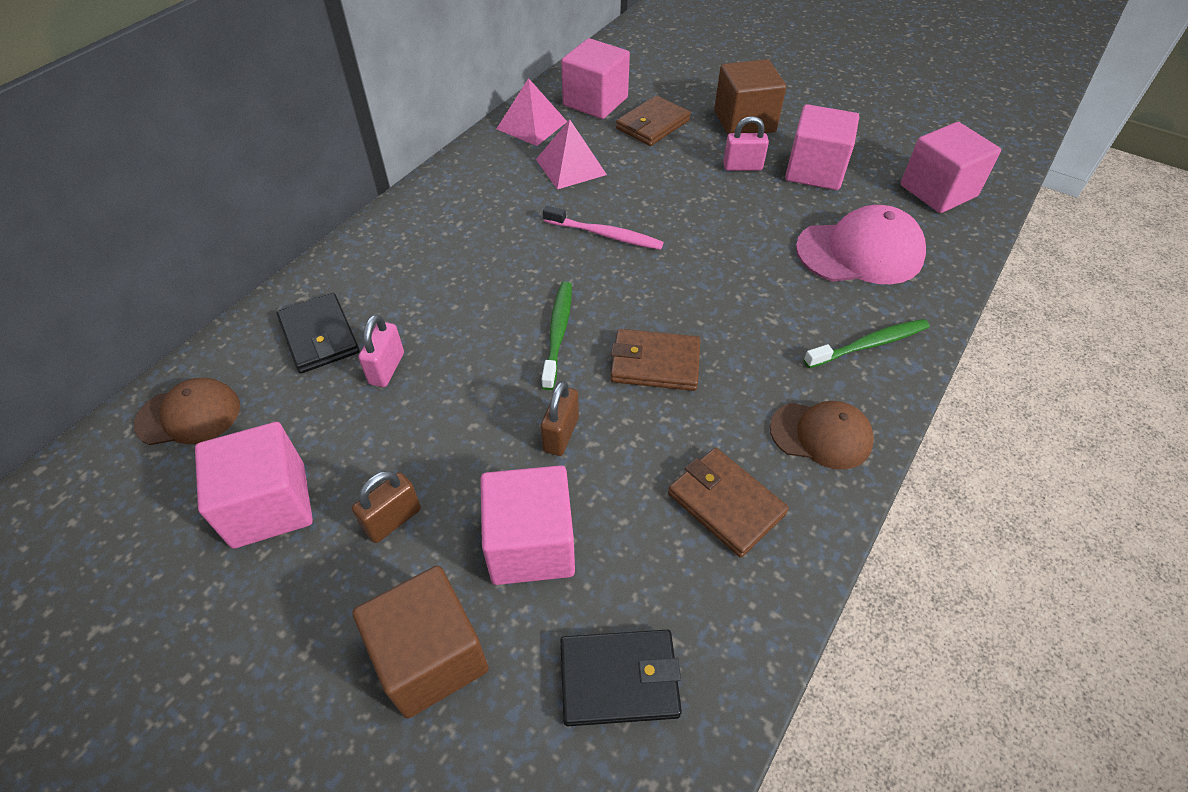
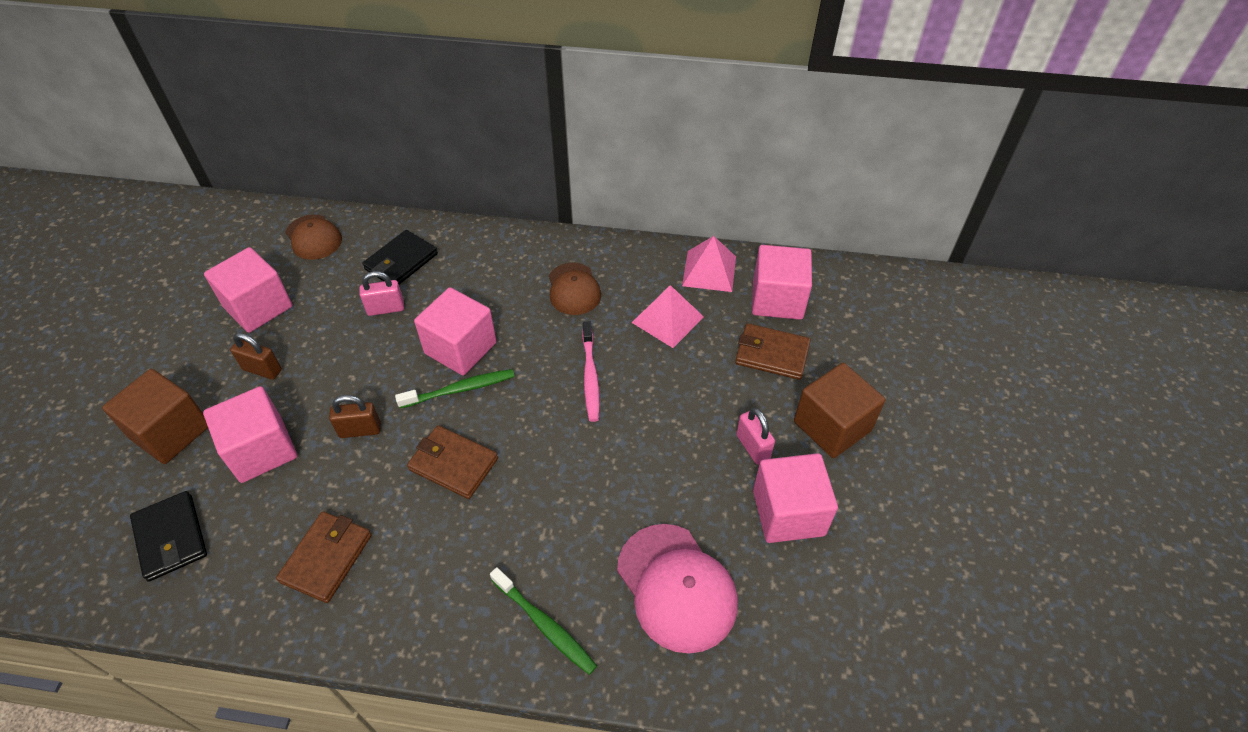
camera: 65 degrees right, 0 degrees up
(655, 363) = (453, 464): brown wallet -> brown wallet turned 45 degrees counterclockwise
(821, 435) = (418, 610): brown cap -> brown cap (573, 289)
(938, 191) = (831, 646): pink cube -> pink cube (460, 348)

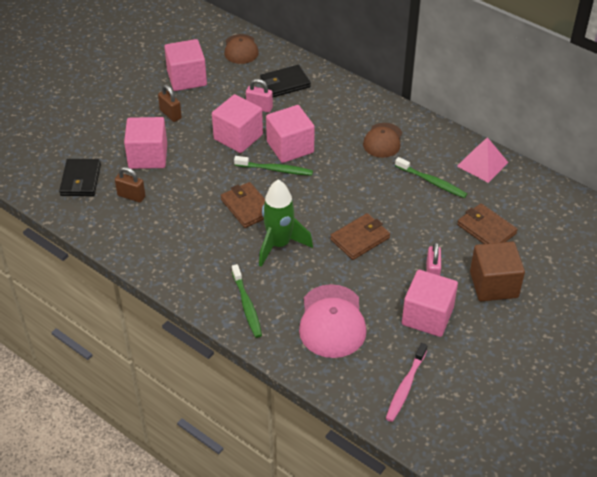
camera: 30 degrees right, 5 degrees down
(171, 432) = (106, 127): brown cube -> none
(327, 558) = (152, 223): brown wallet -> brown wallet (360, 238)
(360, 430) = (206, 168): brown padlock -> brown padlock (131, 196)
(532, 502) = (279, 245): none -> green rocket
(590, 376) = (358, 194): pink toothbrush -> pink toothbrush (405, 386)
(668, 319) = (432, 182): pink pyramid -> green toothbrush
(777, 299) = (516, 199): pink cube -> pink cube (238, 137)

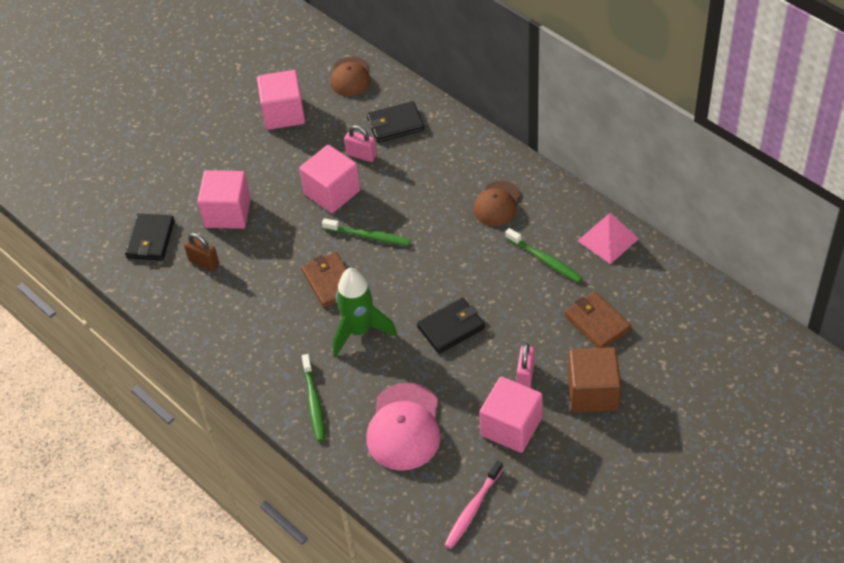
camera: 10 degrees right, 5 degrees up
(170, 114) = (259, 160): brown padlock -> none
(290, 147) = (389, 208): pink cube -> none
(360, 238) = (451, 328): brown wallet -> black wallet

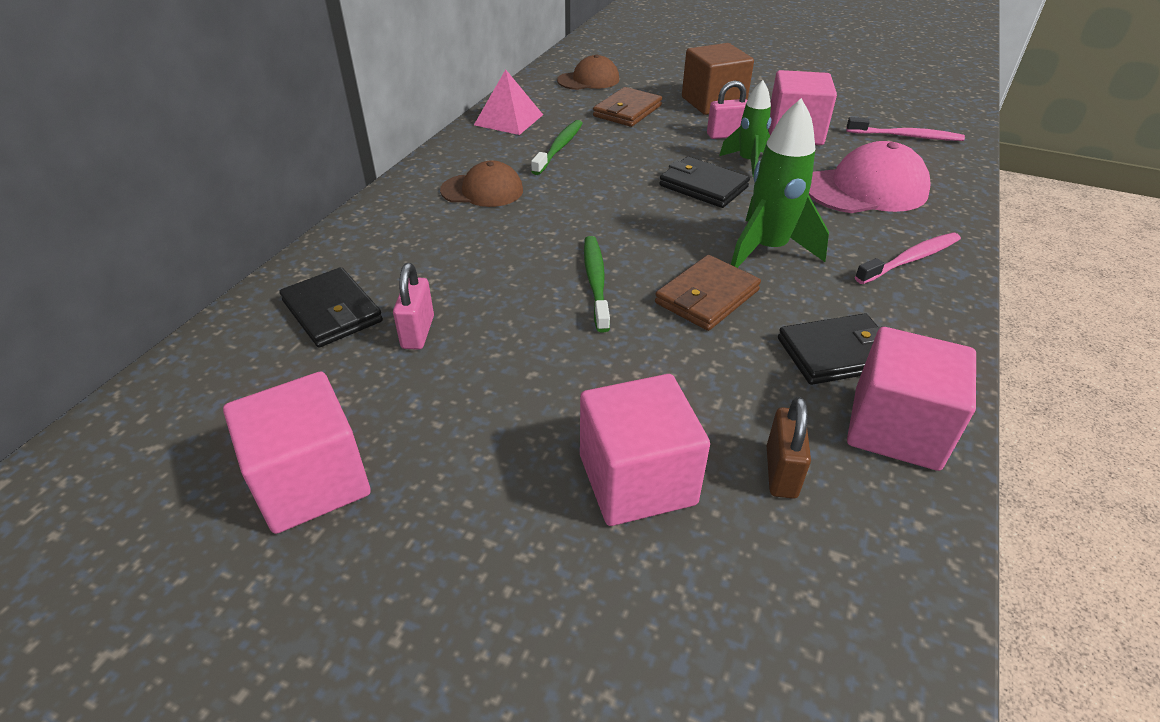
camera: 115 degrees left, 10 degrees down
(150, 239) = (791, 604): black wallet -> black wallet (837, 353)
(314, 402) = (910, 259): green toothbrush -> pink toothbrush
(332, 192) = (520, 344): pink cube -> pink cube (896, 428)
(350, 77) = (191, 403): brown cap -> brown cap (588, 80)
(474, 370) = (748, 162): none -> green rocket

